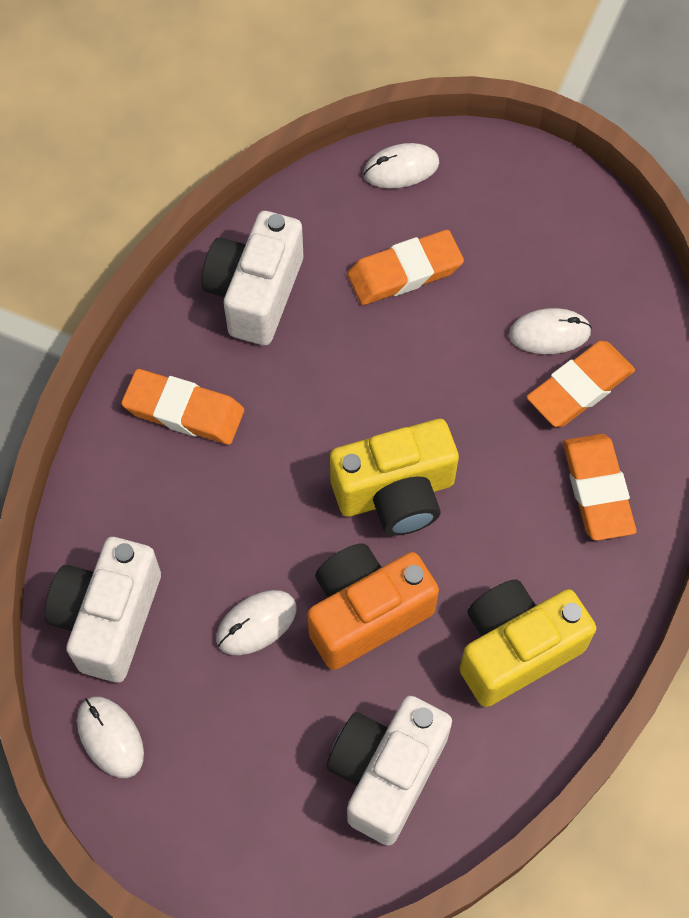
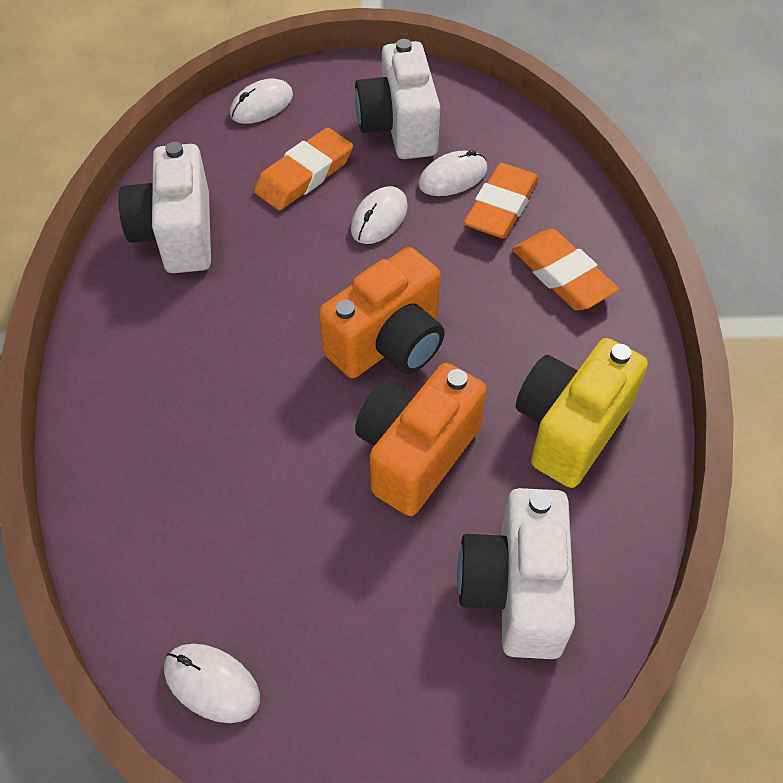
camera: 25 degrees left, 10 degrees down
(109, 618) = (158, 565): white camera -> white camera (399, 127)
(184, 411) = (152, 350): orange eraser -> none
(256, 623) = (314, 506): white mouse -> white mouse (379, 218)
(395, 493) = (389, 343): yellow camera -> orange camera

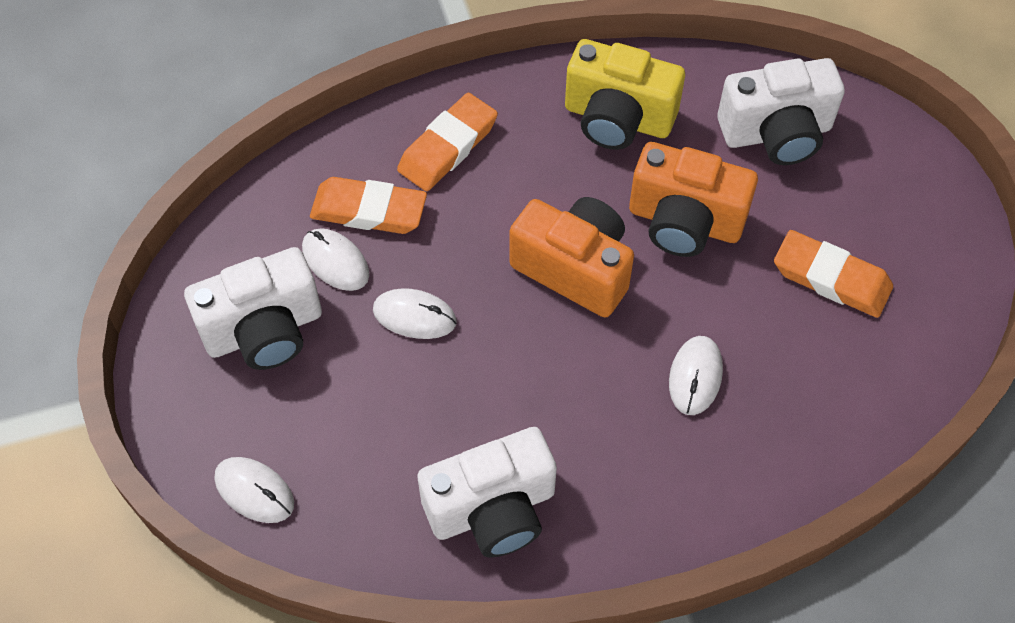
camera: 105 degrees left, 5 degrees up
(212, 684) = (937, 310): white mouse -> white mouse (695, 377)
(304, 175) = (366, 406): orange eraser -> orange eraser (831, 278)

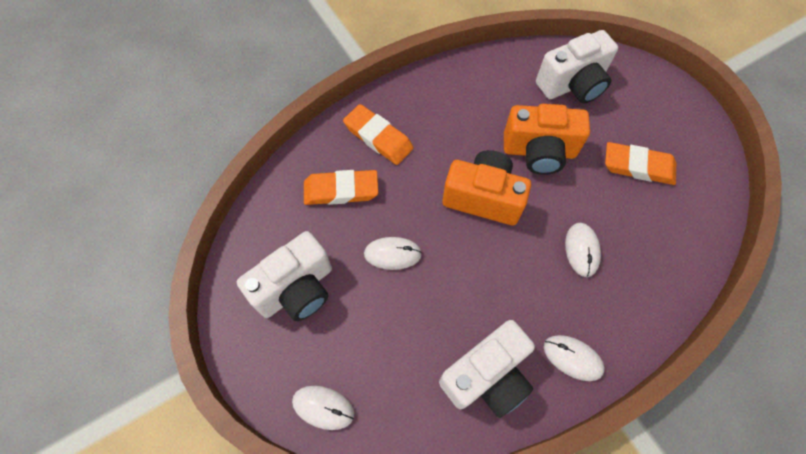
camera: 15 degrees left, 5 degrees up
(335, 261) = (329, 230): white mouse -> white mouse (572, 358)
(448, 147) = (378, 137): orange eraser -> orange eraser turned 75 degrees counterclockwise
(617, 119) = (476, 96): yellow camera -> none

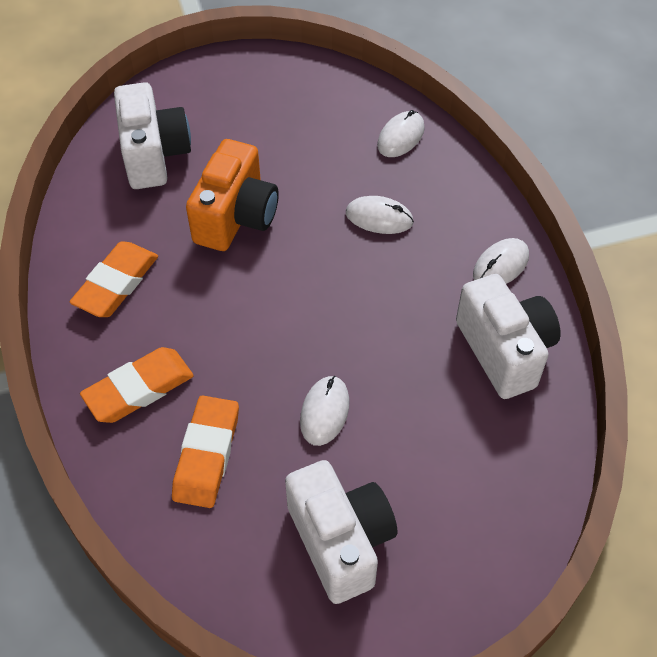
camera: 75 degrees left, 10 degrees down
(323, 407) = (508, 536): white mouse -> white mouse (400, 137)
(483, 198) = (279, 292): orange camera -> none
(638, 166) = (292, 134): orange eraser -> orange eraser (116, 283)

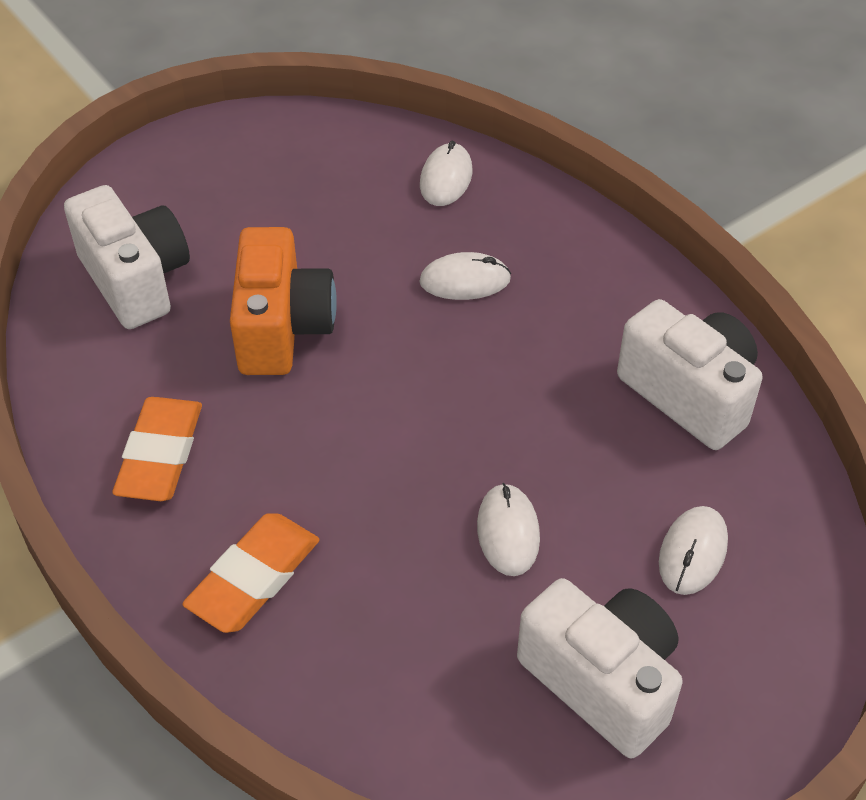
camera: 20 degrees left, 5 degrees down
(207, 455) = (383, 631): orange eraser -> none
(500, 265) = (638, 297): white mouse -> white mouse (693, 552)

